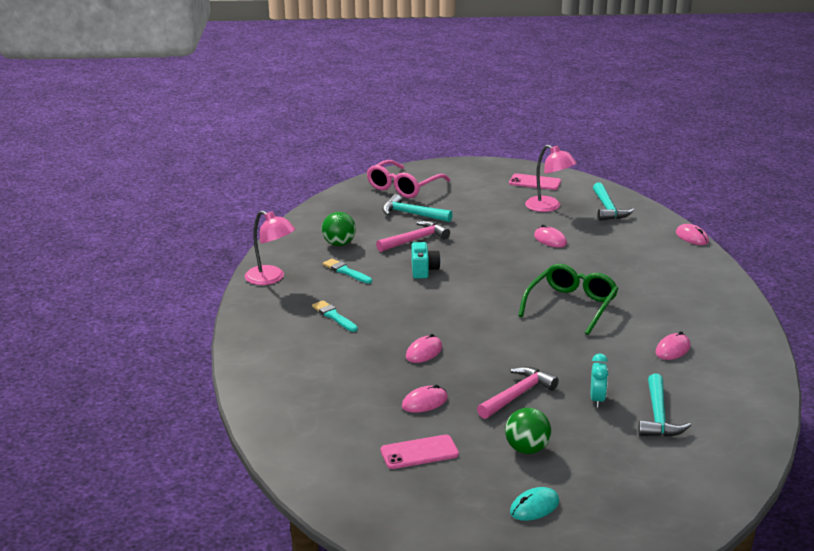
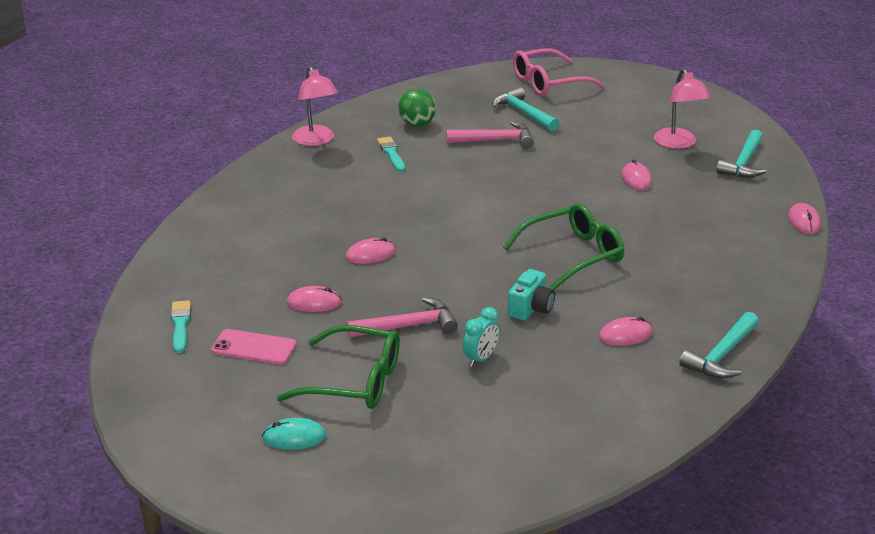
camera: 30 degrees right, 5 degrees up
(334, 316) = (329, 194): turquoise brush -> turquoise brush (180, 325)
(424, 270) = (467, 174): turquoise camera -> turquoise camera (531, 308)
(527, 449) = (353, 381): green ball -> green glasses
(535, 182) = (696, 113): pink phone -> none
(658, 416) = (523, 397): turquoise hammer -> turquoise hammer (722, 355)

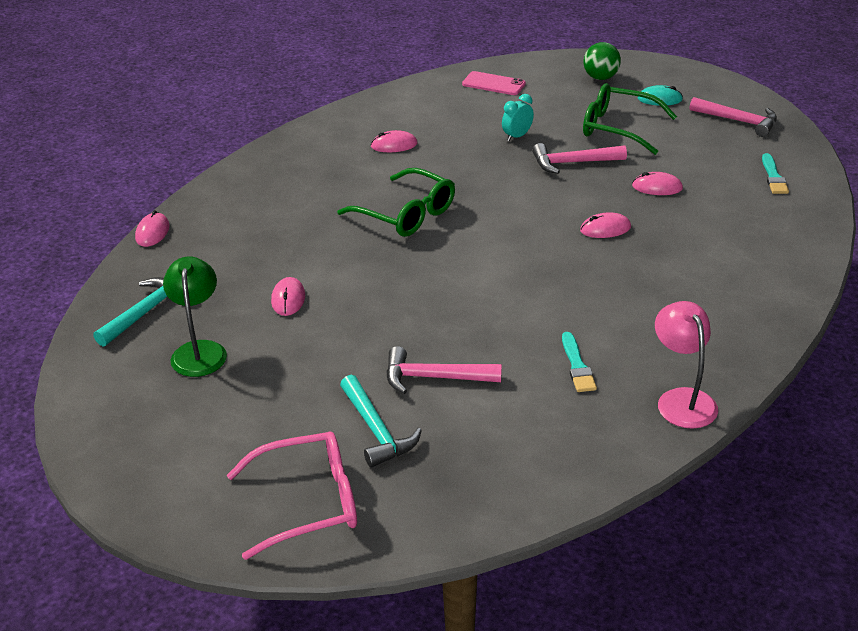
camera: 170 degrees left, 5 degrees up
(195, 405) = (738, 121): none -> pink hammer
(254, 347) = (703, 155): pink phone -> pink phone (493, 84)
(417, 124) = (537, 420): green ball -> green ball (600, 78)
(531, 308) = (464, 169): turquoise camera -> none
(572, 255) = (405, 214): green glasses -> green glasses turned 120 degrees counterclockwise
(678, 143) = (199, 351): pink lamp -> green lamp
(722, 355) = (327, 127): turquoise hammer -> none

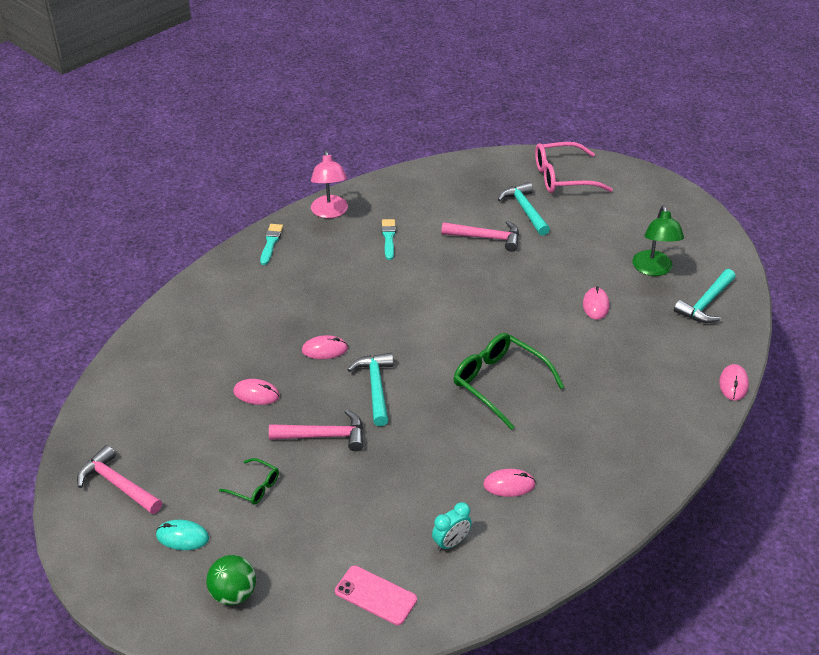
camera: 175 degrees left, 5 degrees up
(517, 136) = (371, 485): turquoise clock -> turquoise clock (451, 542)
(536, 201) = (375, 387): none -> turquoise hammer
(619, 128) = (254, 487): green glasses -> green glasses, size x0.51
(773, 177) = (139, 396): turquoise brush -> turquoise brush (271, 243)

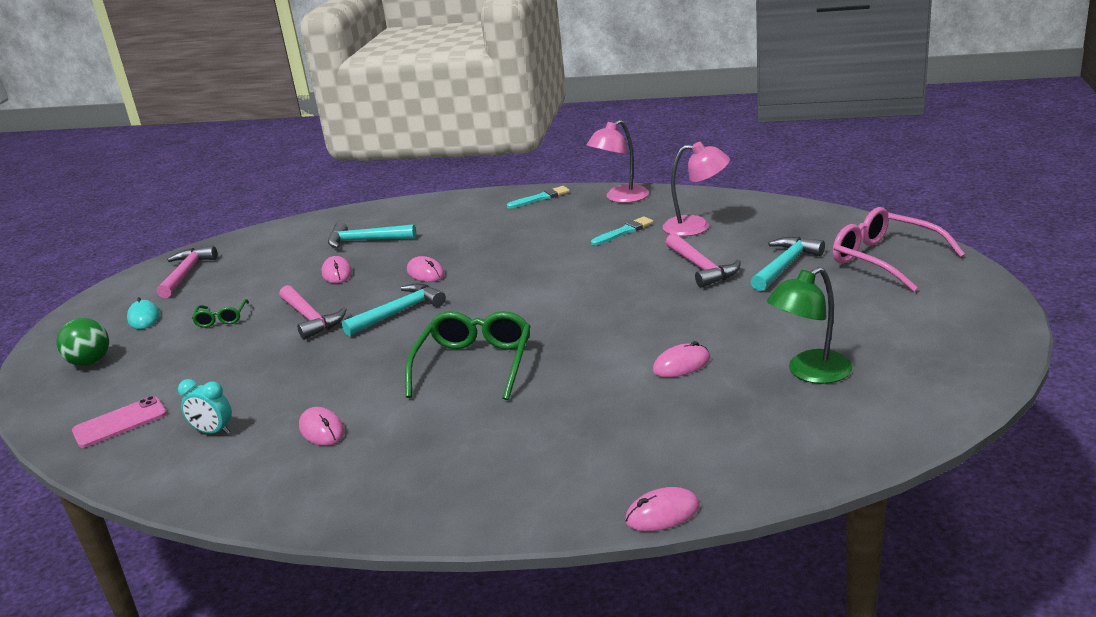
camera: 60 degrees right, 15 degrees down
(375, 595) = (120, 422): pink phone -> pink phone turned 60 degrees clockwise
(425, 209) = (696, 226): none -> pink lamp
(706, 303) = (801, 432): turquoise hammer -> turquoise hammer (366, 241)

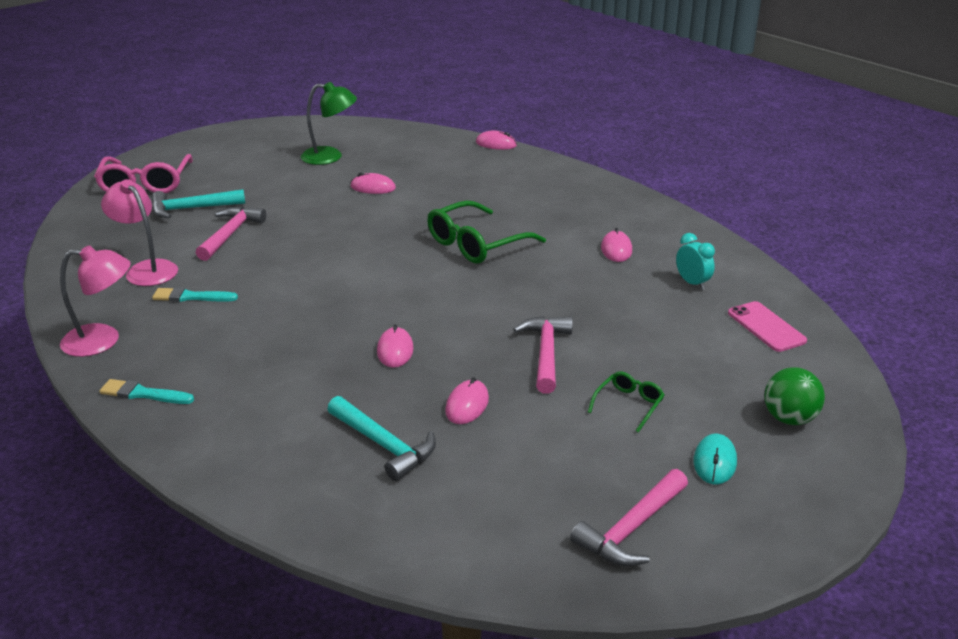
camera: 145 degrees left, 5 degrees up
(120, 422) = (766, 327): pink phone -> pink phone turned 60 degrees clockwise
(398, 312) = (470, 316): turquoise hammer -> none

